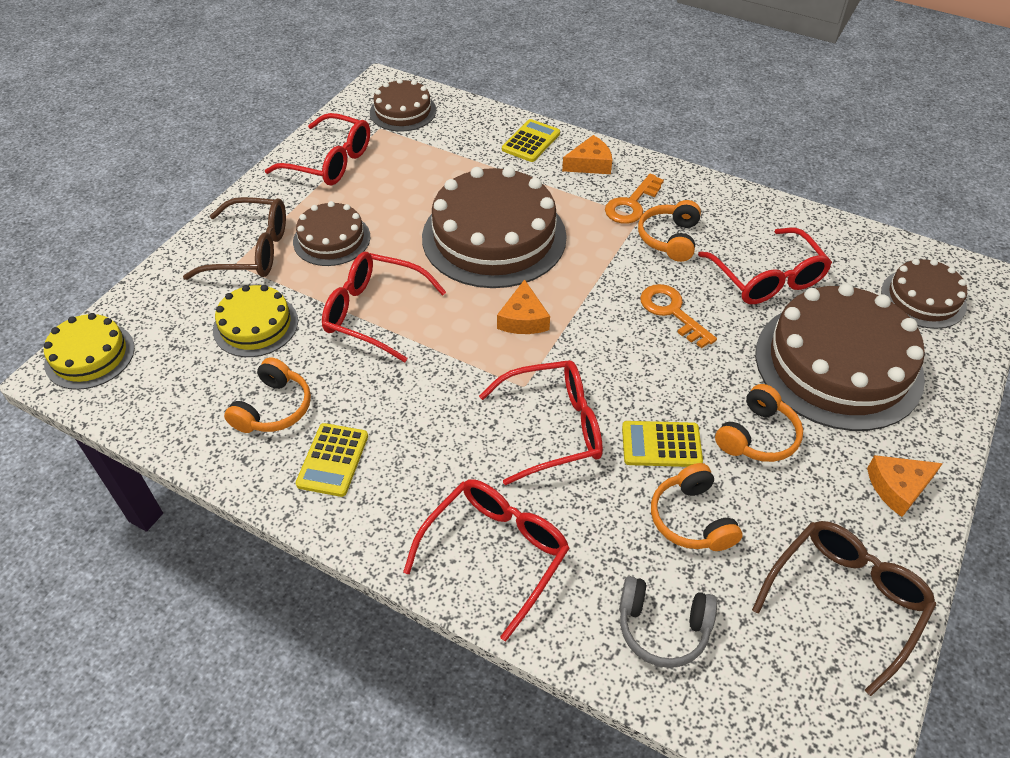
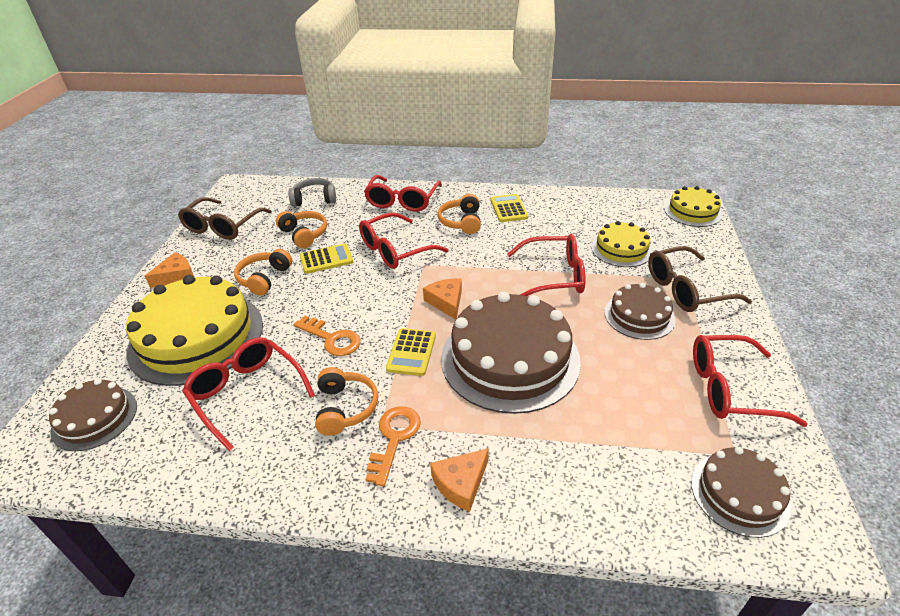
camera: 160 degrees right, 10 degrees down
(274, 408) = (562, 218): orange headphones -> orange headphones (461, 222)
(531, 141) = (549, 497): yellow calculator -> yellow calculator (411, 352)
(838, 364) = (196, 337): brown cake -> yellow cake

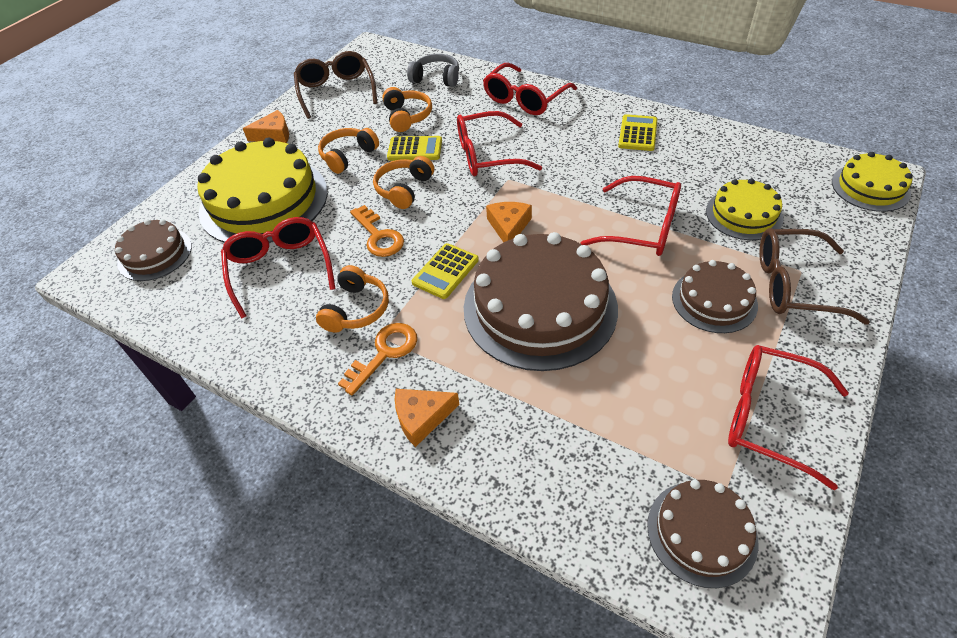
camera: 25 degrees right, 10 degrees up
(222, 227) = (336, 91): brown glasses -> brown glasses turned 120 degrees clockwise
(461, 222) = (575, 138): orange headphones -> orange headphones (404, 189)

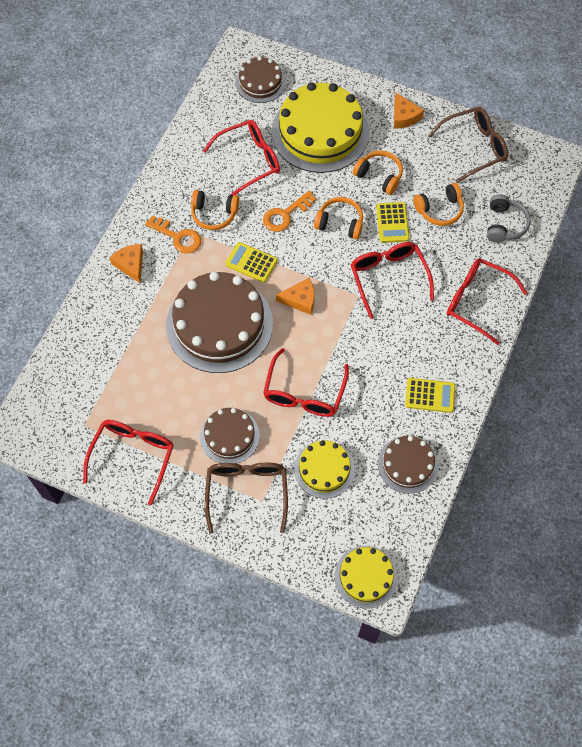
camera: 80 degrees right, 15 degrees up
(701, 532) = (59, 410): brown cake -> brown cake (407, 464)

